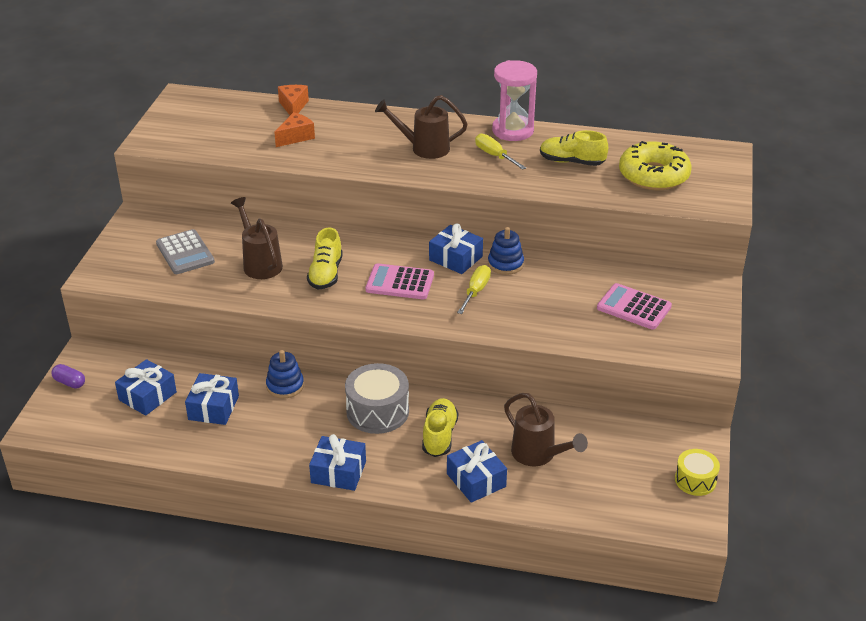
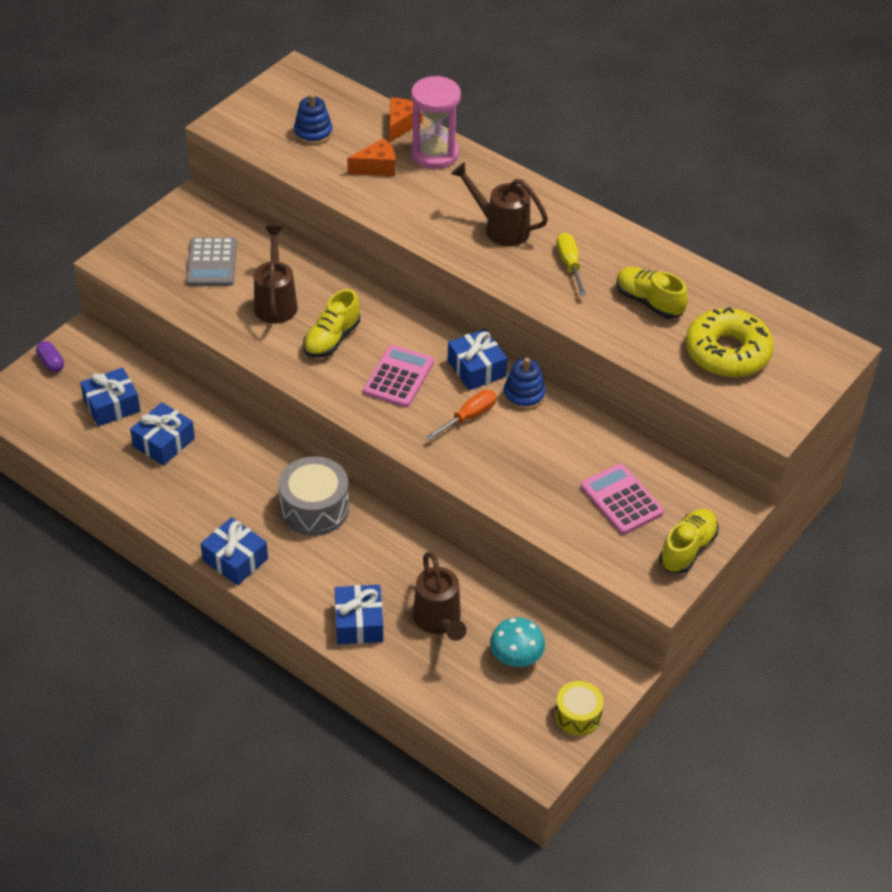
camera: 25 degrees right, 10 degrees up
(285, 386) = (244, 444): blue stacking toy -> blue stacking toy (313, 133)
(400, 282) = (399, 377): pink calculator -> pink calculator turned 75 degrees clockwise
(439, 436) = (356, 560): yellow shoe -> yellow shoe (687, 549)
(476, 291) = (469, 417): yellow screwdriver -> orange screwdriver
(512, 131) = (615, 237): pink hourglass -> pink hourglass (434, 154)
(617, 457) = (516, 657): none -> turquoise mushroom

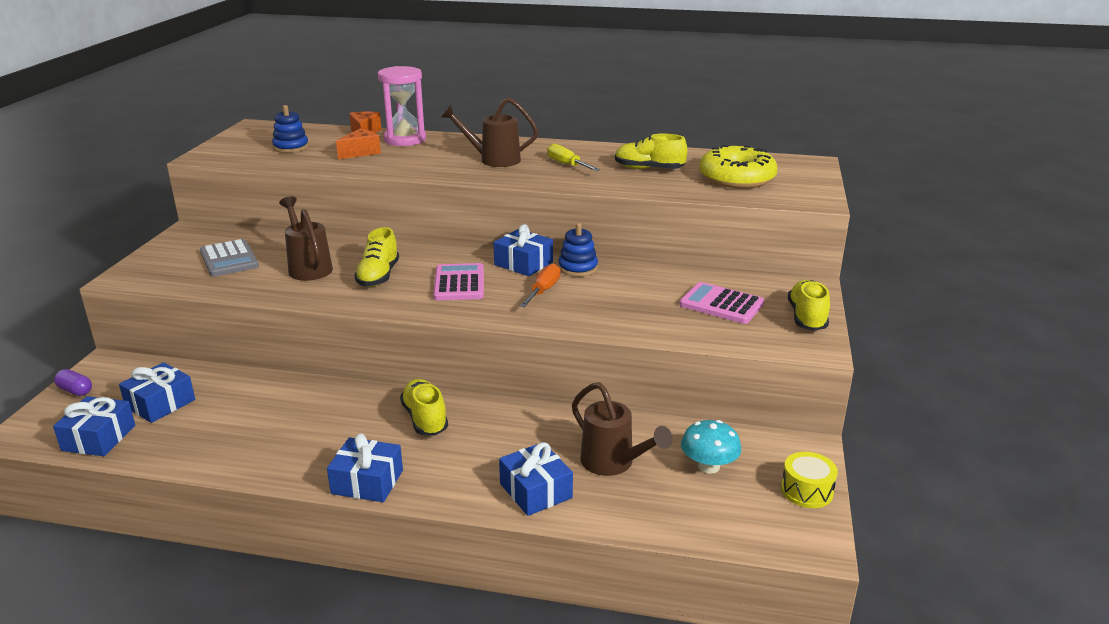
camera: 25 degrees left, 20 degrees down
(164, 442) = (233, 415): blue gift -> blue gift (99, 438)
(314, 508) = (425, 419): grey drum -> yellow shoe

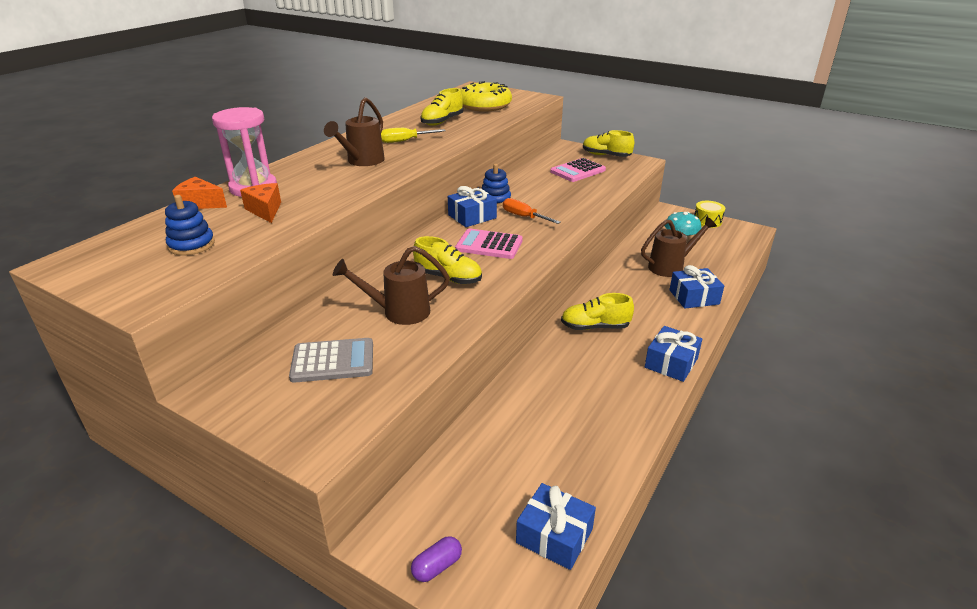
camera: 70 degrees left, 5 degrees up
(160, 404) = (504, 484): blue gift -> none

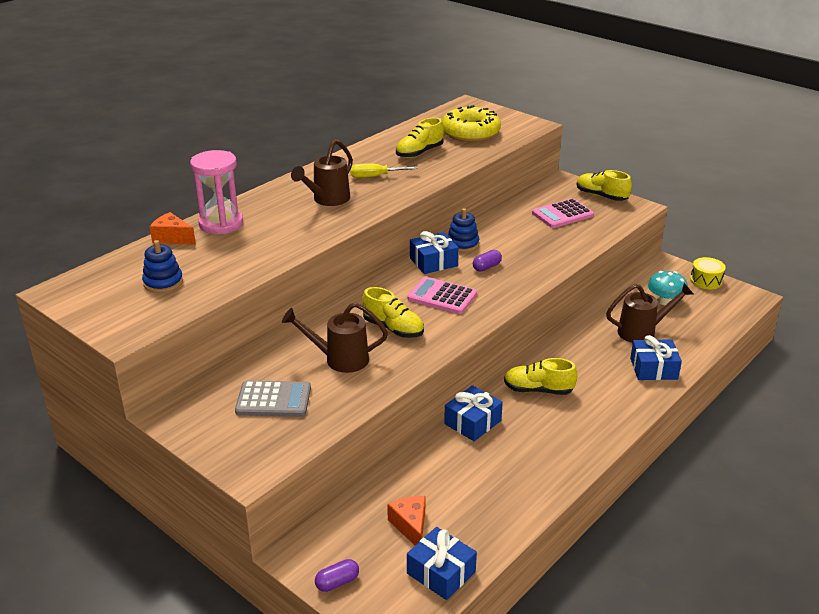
camera: 10 degrees right, 0 degrees up
(265, 210) = (229, 251): orange cheese -> orange cheese (410, 526)
(524, 217) = (487, 267): orange screwdriver -> purple capsule
(671, 363) = (602, 435): blue gift -> blue gift (472, 422)

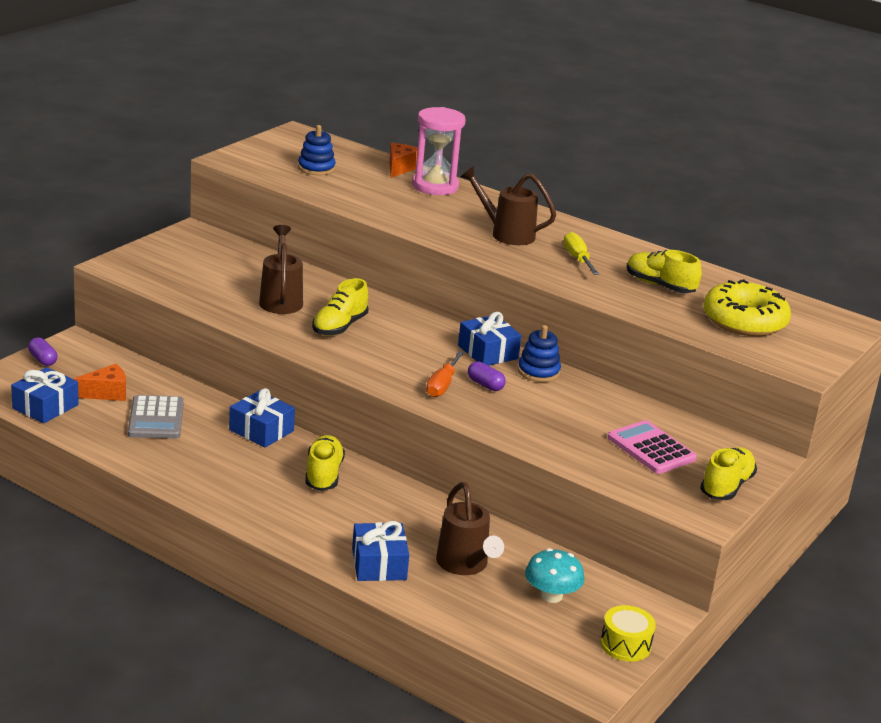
camera: 80 degrees right, 5 degrees down
(273, 400) = (214, 271): grey calculator -> grey calculator (156, 418)
(442, 296) = (410, 355): pink calculator -> none
(490, 285) = (442, 385): none -> orange screwdriver

